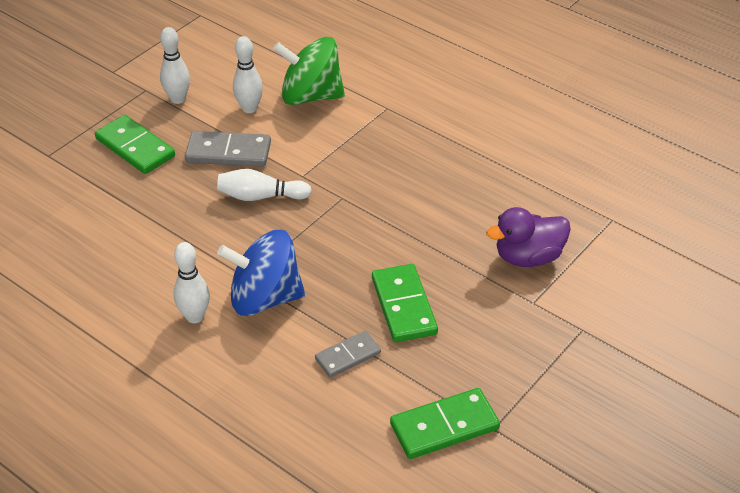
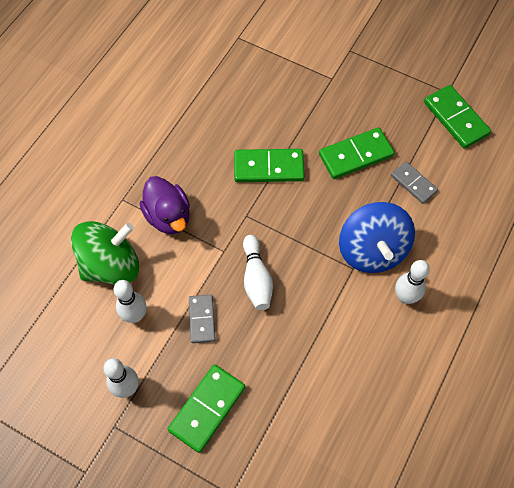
camera: 100 degrees left, 20 degrees up
(228, 152) = (202, 319): grey domino -> grey domino, size x0.64
(311, 96) = (111, 265): green spinning top -> green spinning top turned 120 degrees counterclockwise
(402, 223) = (268, 167): none -> green domino
(528, 257) = (288, 84): purple duck -> purple duck (168, 216)

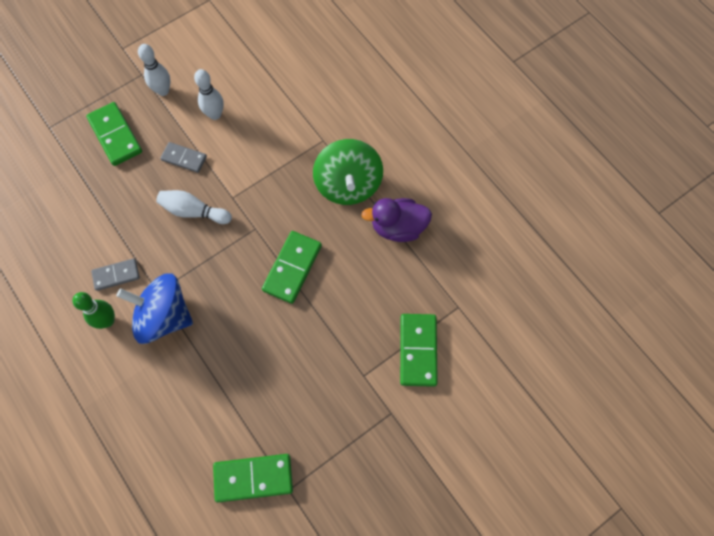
camera: 115 degrees right, 5 degrees up
(111, 265) = (267, 112): green spinning top -> green spinning top (348, 185)
(168, 216) = (287, 168): purple duck -> purple duck (398, 227)
(355, 155) = (264, 352): green domino -> green domino (418, 350)
(405, 297) = (107, 321): white bowling pin -> green bowling pin
(413, 183) = (206, 390): grey domino -> grey domino (116, 275)

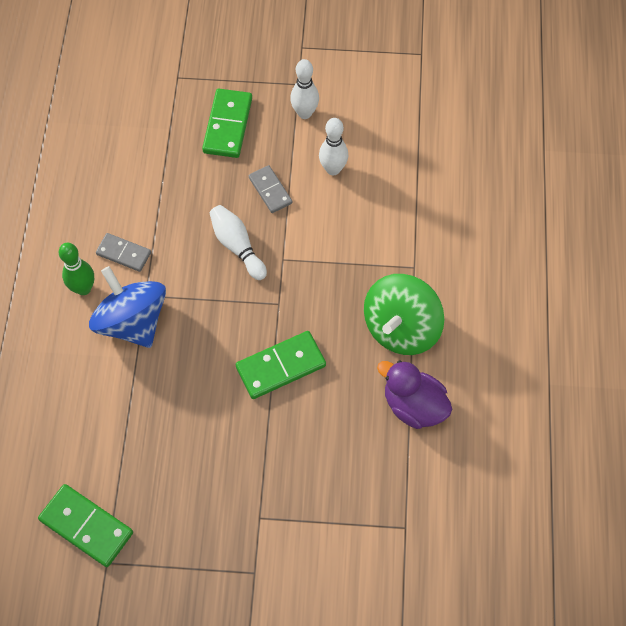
camera: 40 degrees right, 5 degrees down
(418, 350) = (330, 536): green domino -> none

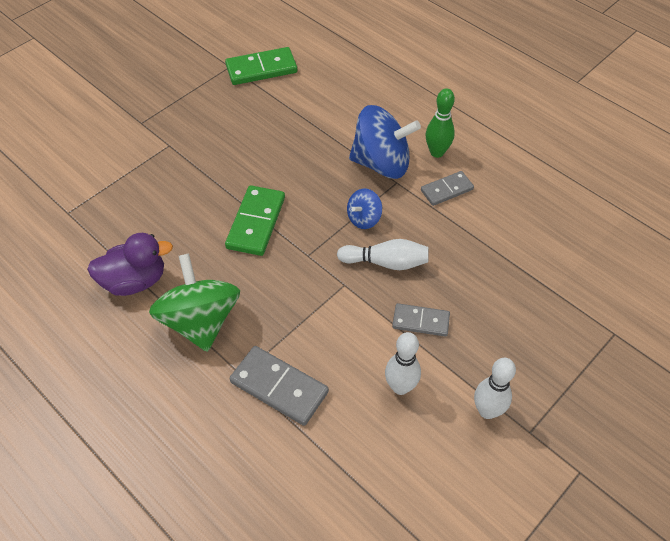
camera: 130 degrees right, 10 degrees down
(207, 291) = (364, 218): none -> blue spinning top
(228, 125) = (522, 336): green domino -> none
(401, 237) = (279, 387): none -> grey domino

